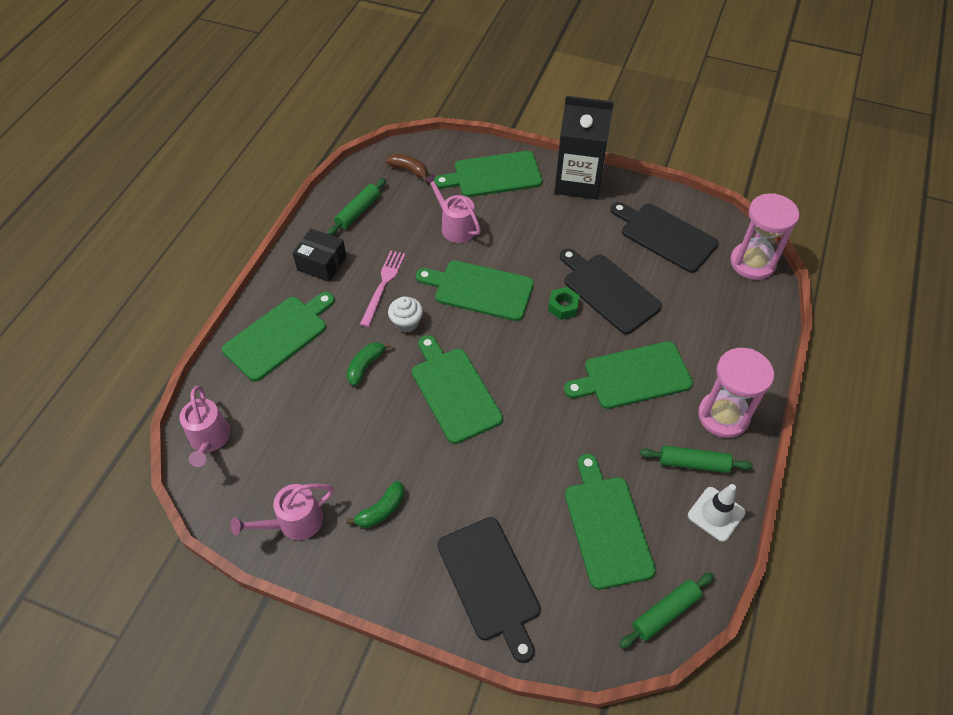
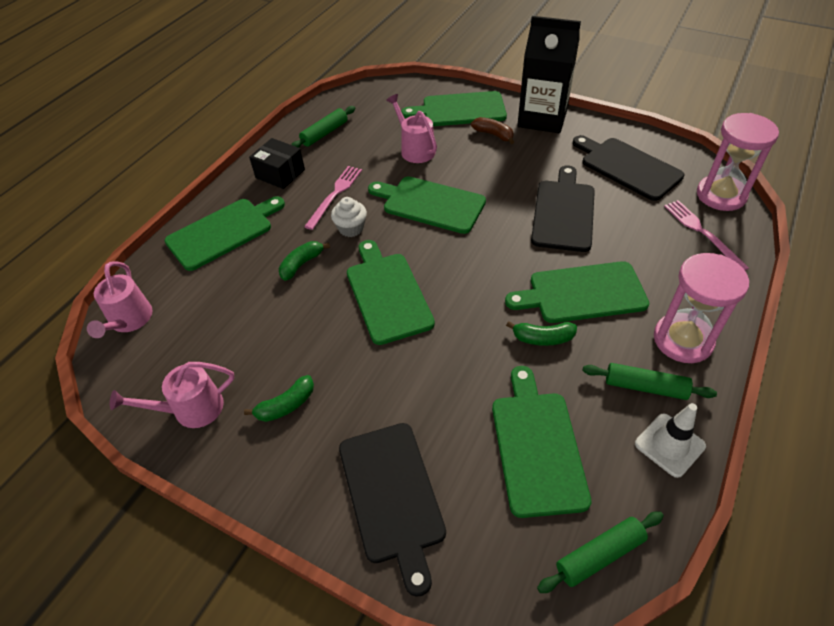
camera: 10 degrees right, 5 degrees down
(409, 170) = (379, 103): brown banana -> brown banana (493, 135)
(563, 307) = (514, 223): green nut -> none
(602, 424) = (543, 338): none -> green banana
(608, 291) = (563, 212): black cutting board -> black cutting board turned 45 degrees clockwise
(736, 305) = (702, 233): none -> pink fork

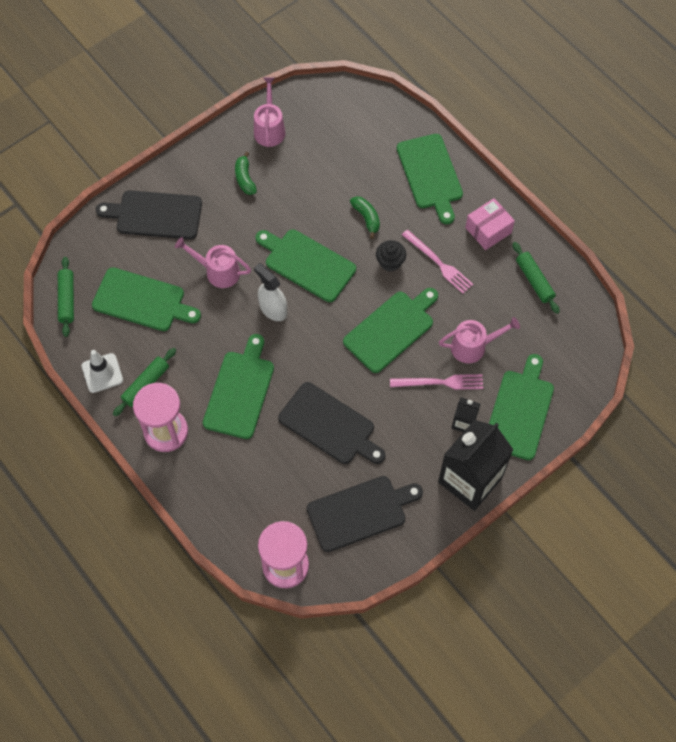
camera: 110 degrees right, 15 degrees up
(129, 320) = (364, 104): pink watering can -> pink watering can (218, 271)
(280, 174) = (488, 230): black box -> pink box
(351, 228) = (390, 262): white cupcake -> black cupcake
(387, 294) = (307, 264): green cutting board -> green cutting board turned 150 degrees counterclockwise
(463, 303) = (273, 309): none -> white spray bottle
(493, 135) = (464, 422): brown banana -> black carton
(543, 338) = (215, 344): green banana -> none
(702, 233) = (252, 517): pink fork -> pink fork (440, 382)

